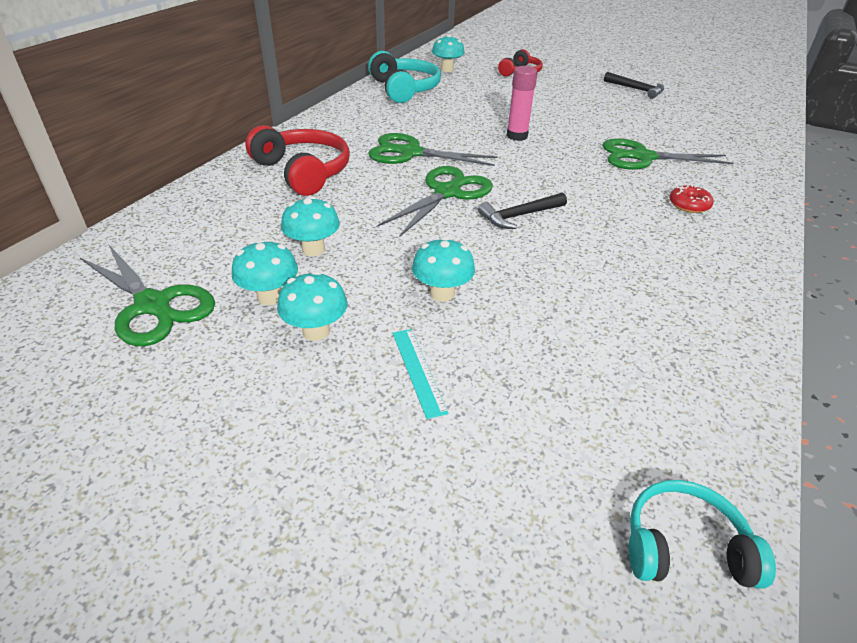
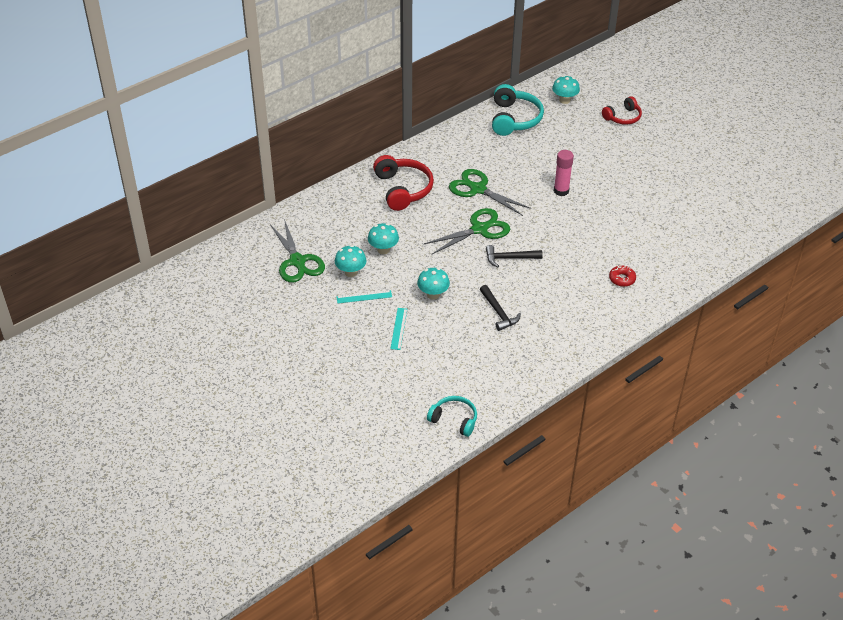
camera: 25 degrees right, 5 degrees up
(316, 331) = (364, 297): turquoise mushroom -> turquoise ruler
(636, 89) = (702, 161): black hammer -> black hammer (499, 312)
(642, 157) = (632, 233): green scissors -> none

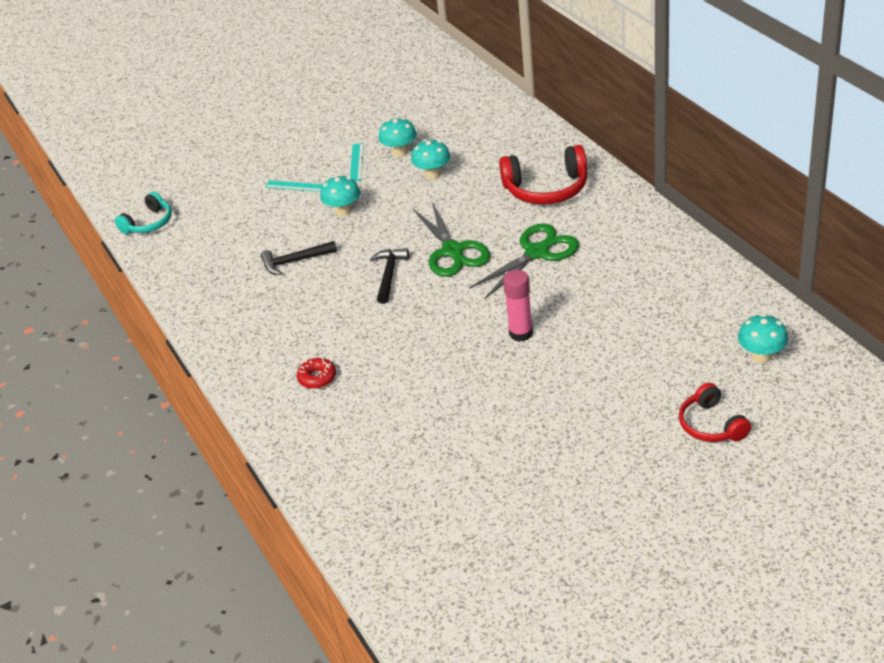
camera: 105 degrees right, 5 degrees down
(297, 261) = (428, 116): green scissors -> none
(514, 119) = (706, 295): turquoise headphones -> none

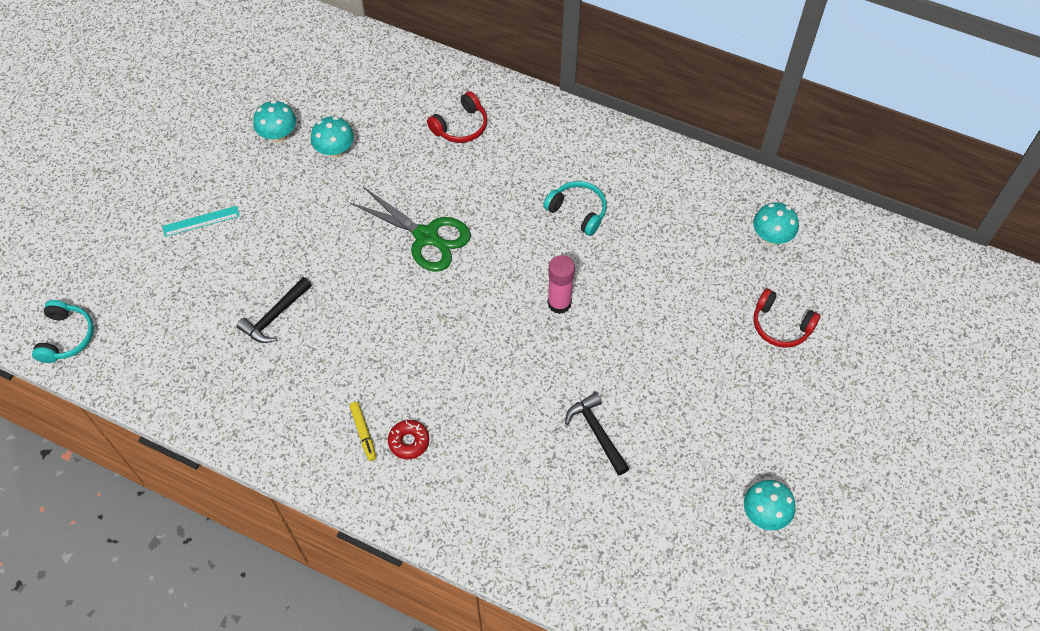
camera: 40 degrees left, 20 degrees up
(289, 358) = (363, 433): none -> yellow marker
(343, 211) = (277, 233): turquoise mushroom -> turquoise mushroom (764, 514)
(356, 162) = (241, 165): turquoise ruler -> none
(389, 275) = (385, 291): black hammer -> black hammer (597, 432)
(537, 253) = (507, 205): green scissors -> none
(546, 189) = (460, 126): red headphones -> red headphones, size x0.62
(594, 276) = (577, 211): none -> turquoise headphones

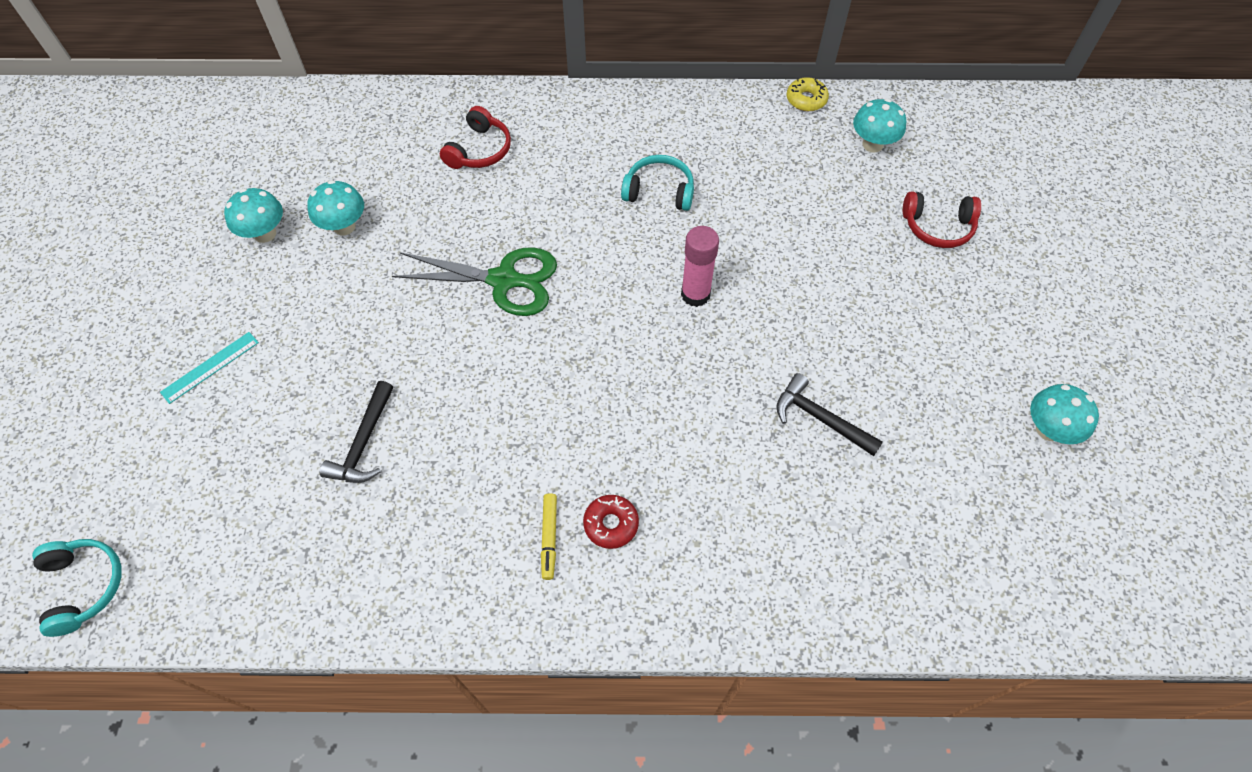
camera: 25 degrees left, 0 degrees up
(363, 433) = (549, 538): yellow marker -> yellow marker turned 45 degrees clockwise
(740, 178) = (806, 99): none -> yellow donut

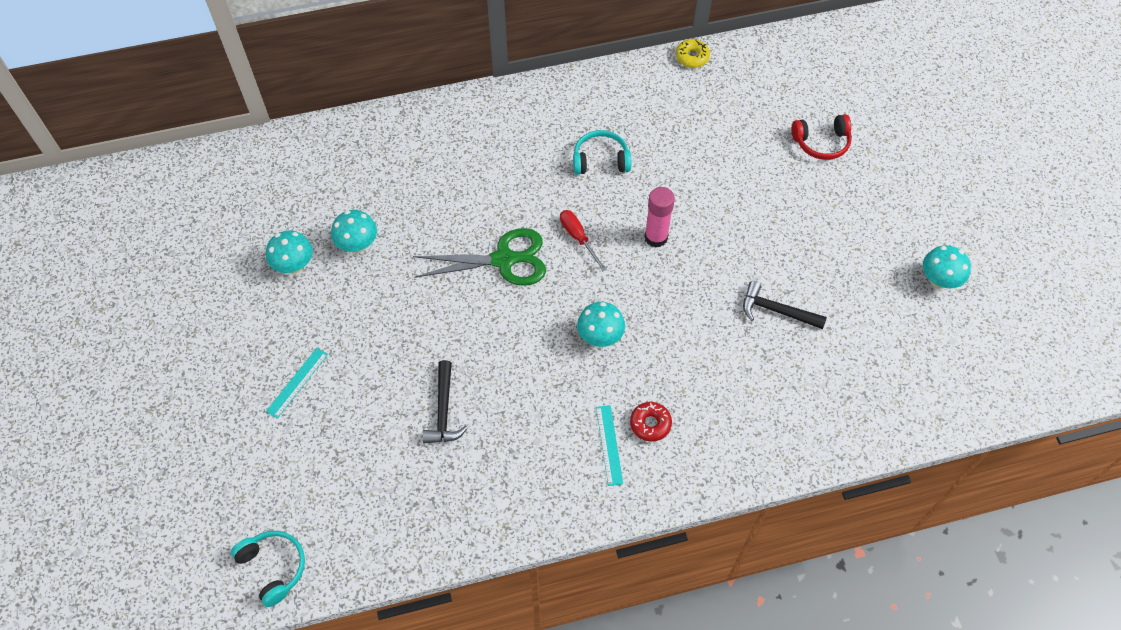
camera: 15 degrees left, 0 degrees up
(479, 150) = (443, 156): red headphones -> none
(549, 538) = (609, 445): yellow marker -> turquoise ruler
(601, 274) = (578, 238): none -> red screwdriver
(872, 144) = (754, 85): turquoise mushroom -> turquoise mushroom (600, 337)

